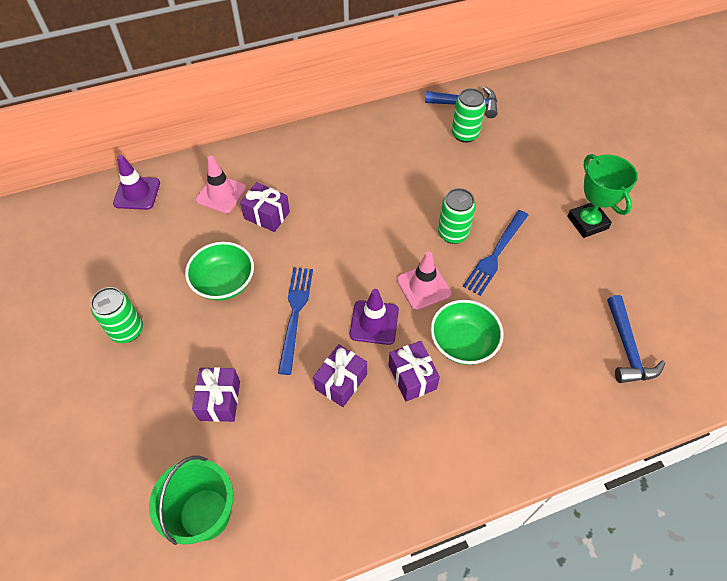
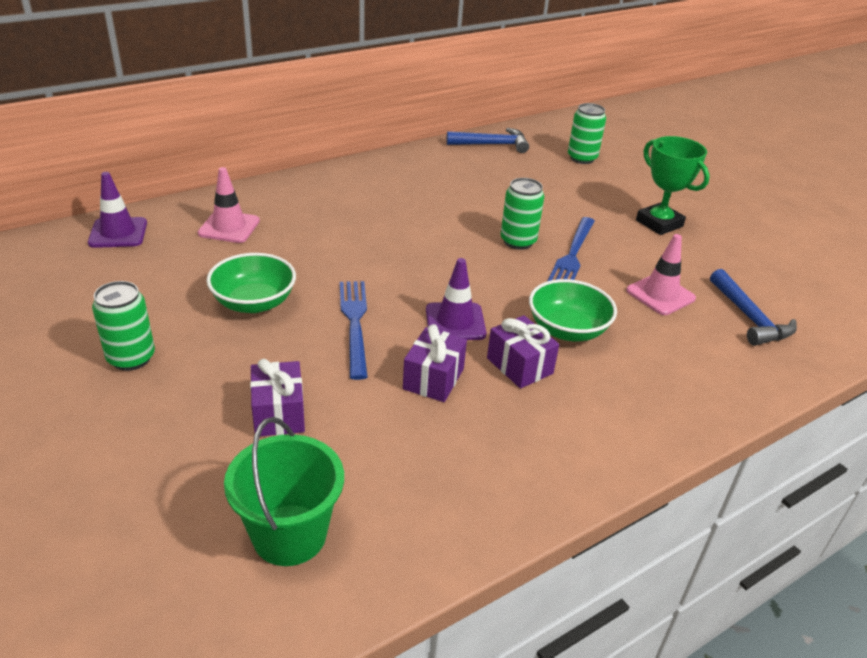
camera: 15 degrees left, 20 degrees down
(267, 215) = (292, 241): purple gift -> none
(423, 287) = (502, 287): pink traffic cone -> pink traffic cone (660, 295)
(465, 134) = (499, 166): green can -> green can (582, 158)

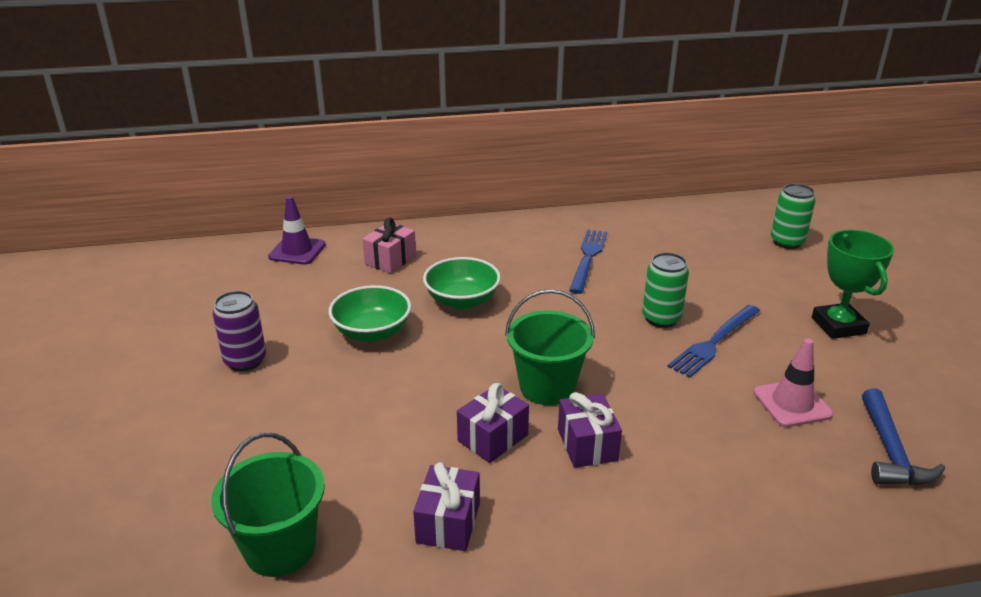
camera: 25 degrees right, 5 degrees down
(131, 358) = (245, 361): green can -> purple can
(229, 227) = (390, 260): pink traffic cone -> pink gift
(279, 413) = (334, 437): purple gift -> purple gift (448, 523)
(354, 323) = (450, 369): blue fork -> blue fork (588, 258)
(455, 322) = (547, 387): purple traffic cone -> green bucket
(492, 145) = (693, 215): blue hammer -> none
(567, 330) = (660, 419): green bowl -> green bowl (462, 300)

